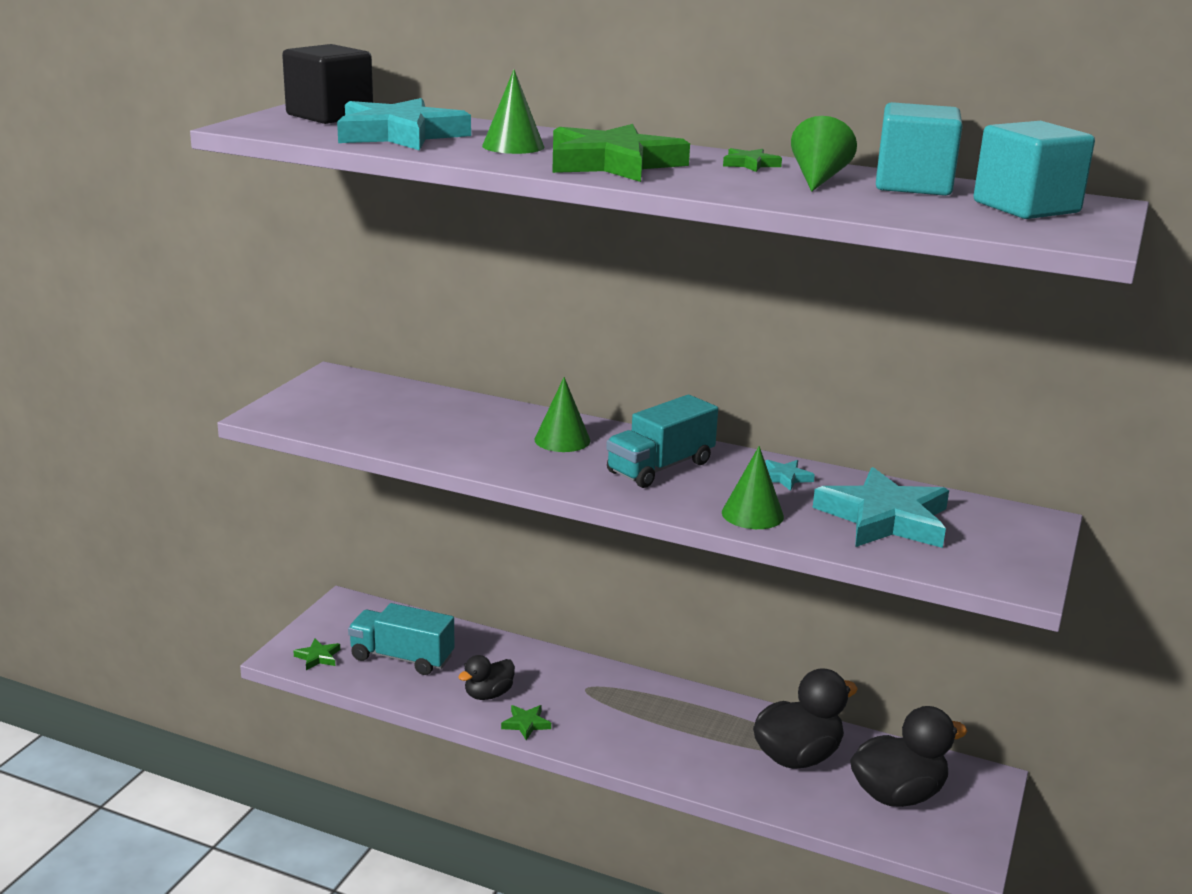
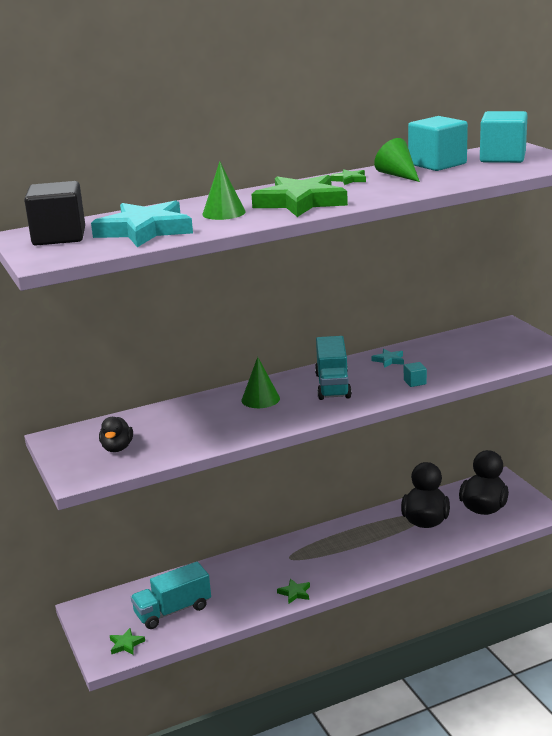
camera: 45 degrees left, 0 degrees up
(488, 694) = (251, 594): black duck -> black duck (117, 448)
(752, 514) = (415, 382): green cone -> turquoise cube
(884, 518) = (460, 355): turquoise star -> none

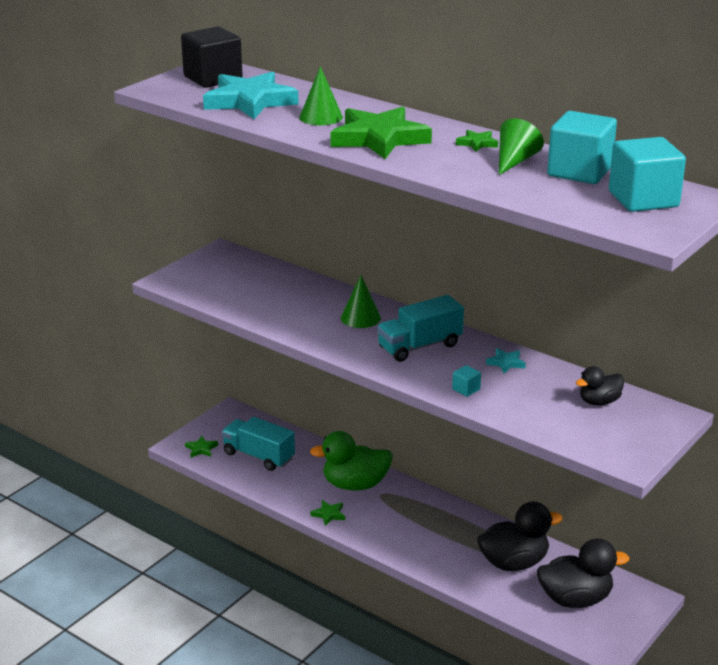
camera: 60 degrees right, 5 degrees up
(117, 448) = (223, 281): black duck -> black duck (599, 402)
(265, 567) = (355, 485): none -> green duck

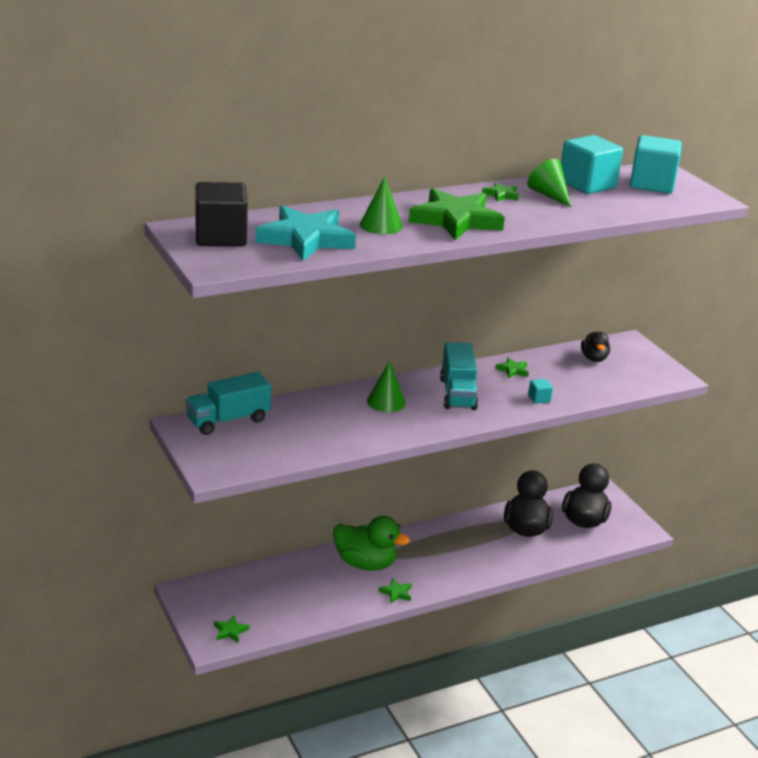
camera: 65 degrees left, 0 degrees up
(258, 456) = (275, 600): turquoise truck -> turquoise truck (228, 420)
(355, 485) = (365, 563): green duck -> green duck turned 90 degrees counterclockwise
(506, 363) = (513, 370): turquoise star -> green star

